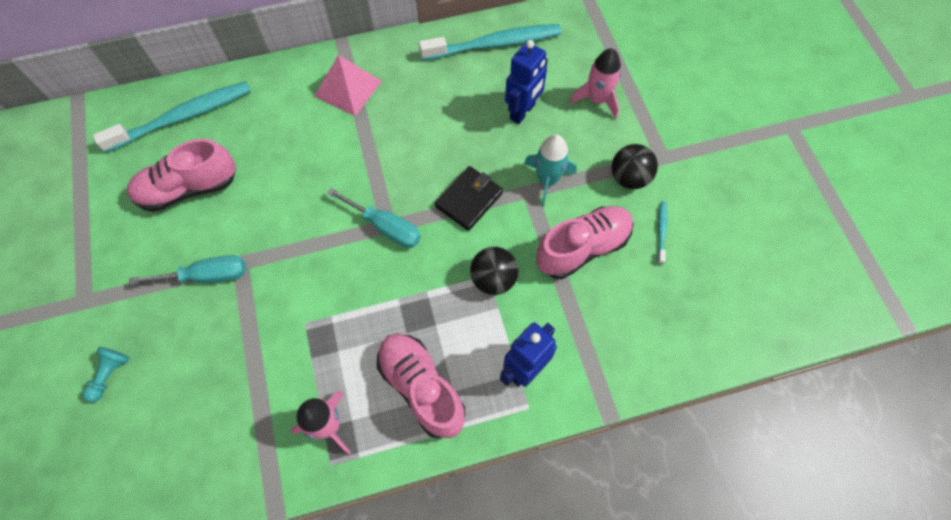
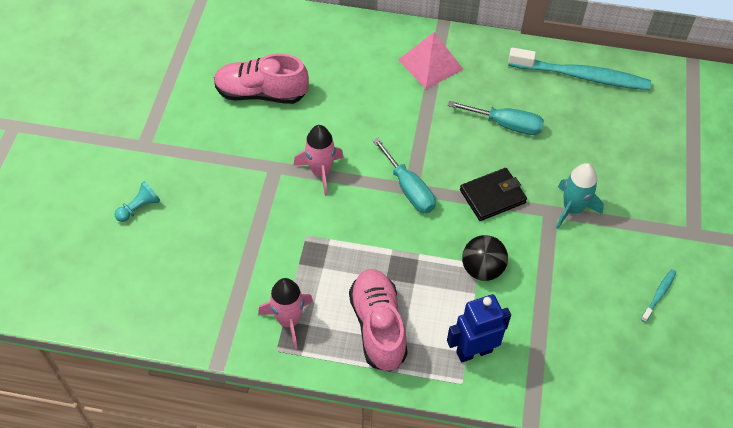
camera: 25 degrees right, 10 degrees down
(183, 117) = (282, 35): turquoise toothbrush -> none
(207, 276) = (245, 166): turquoise screwdriver -> turquoise screwdriver (506, 125)
(523, 112) = (579, 143): blue robot -> none
(582, 248) = (576, 278): pink shoe -> none
(597, 100) = (655, 159): pink rocket -> pink rocket (321, 172)
(629, 178) = (651, 238): black ball -> none

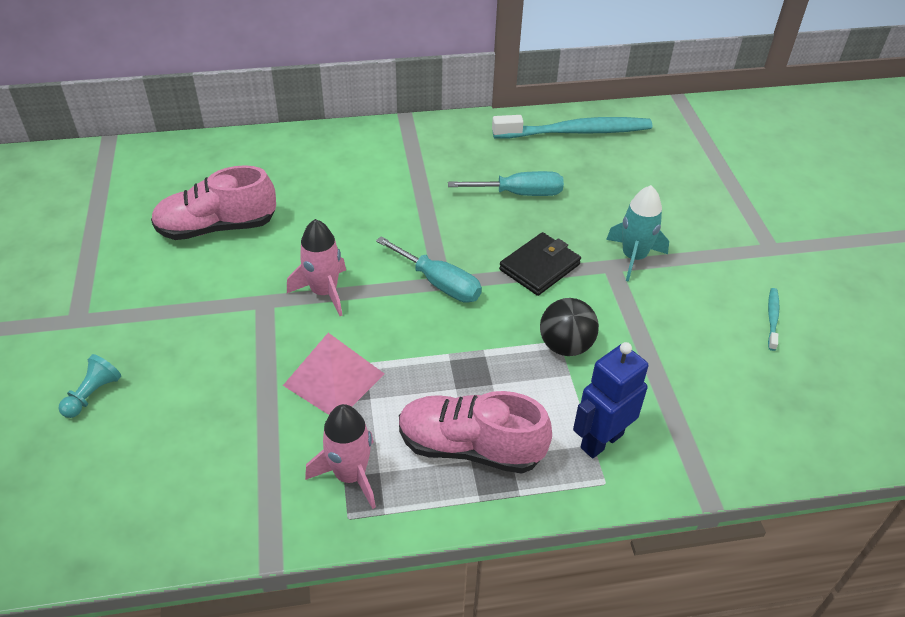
camera: 20 degrees left, 10 degrees down
(378, 326) = (470, 447): pink shoe -> pink shoe turned 45 degrees counterclockwise
(430, 64) = (408, 156): pink pyramid -> pink pyramid (334, 379)

